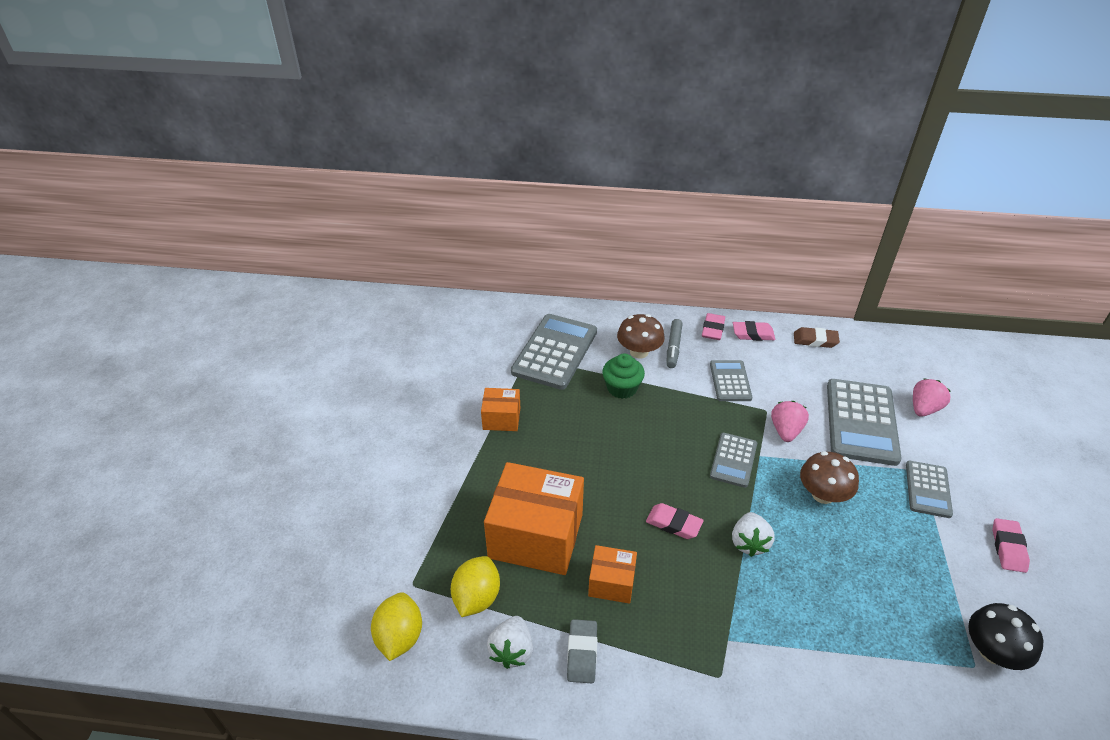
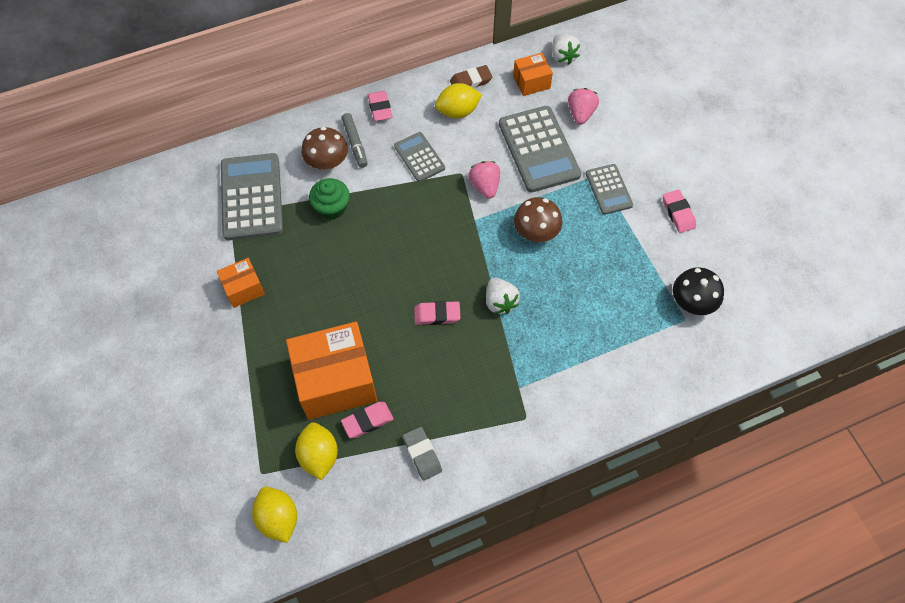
camera: 30 degrees left, 20 degrees up
(512, 651) = (370, 481): white strawberry -> white strawberry (563, 56)
(611, 583) = (415, 388): orange box -> orange box (531, 82)
(733, 460) = (456, 234): grey calculator -> none
(753, 334) = (416, 98): pink eraser -> pink eraser (367, 421)
(789, 359) = (458, 111): none -> yellow lemon

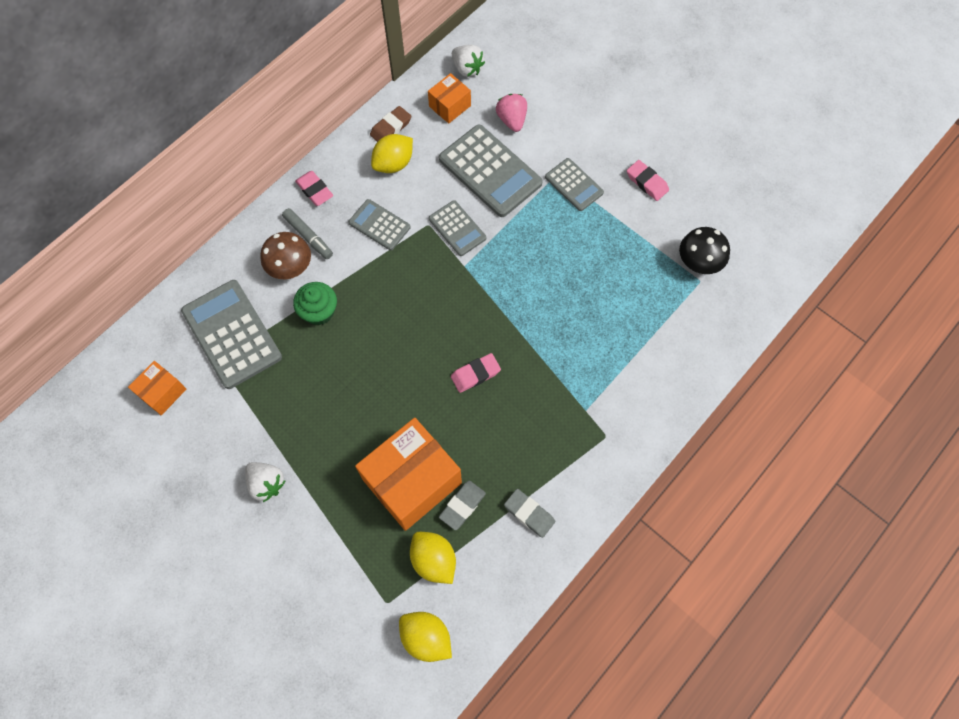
camera: 25 degrees left, 5 degrees up
(243, 288) = (273, 430): orange box -> orange box (162, 392)
(367, 421) = (462, 506): pink eraser -> grey eraser
(485, 186) = (457, 228): pink strawberry -> grey calculator
(500, 302) = (528, 336): white strawberry -> white strawberry (266, 483)
(536, 232) = (527, 254): brown mushroom -> none

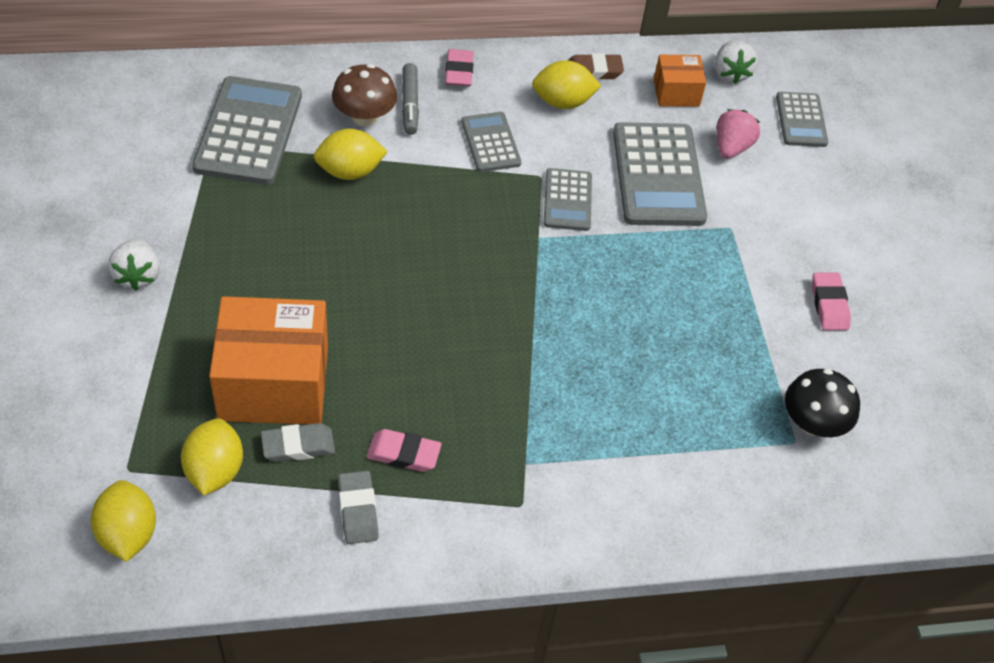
camera: 35 degrees right, 15 degrees down
(162, 392) = (134, 132): orange box -> none
(319, 311) = (350, 171): green cupcake -> yellow lemon
(475, 374) = (444, 340): pink eraser -> pink eraser (403, 454)
(574, 185) = (739, 249): grey calculator -> grey calculator (801, 120)

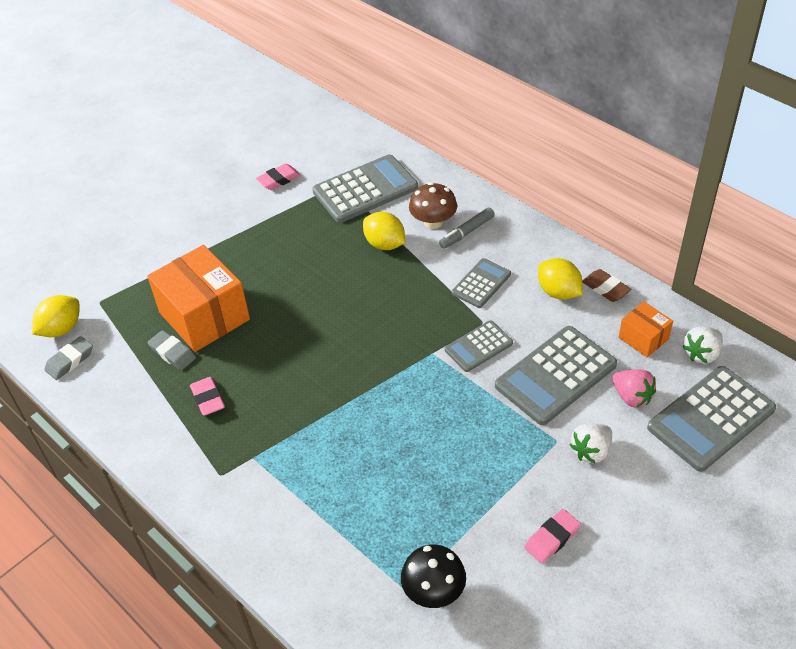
camera: 60 degrees right, 5 degrees down
(138, 275) = (222, 221): white strawberry -> white strawberry (591, 451)
(214, 471) = (127, 333): yellow lemon -> none
(358, 510) = (152, 405): grey eraser -> grey eraser (70, 361)
(459, 71) = (521, 234): pink eraser -> pink eraser (279, 180)
(731, 147) = (631, 397): pink strawberry -> pink strawberry turned 60 degrees clockwise
(801, 120) = (710, 418): grey calculator -> grey calculator, size x1.77

